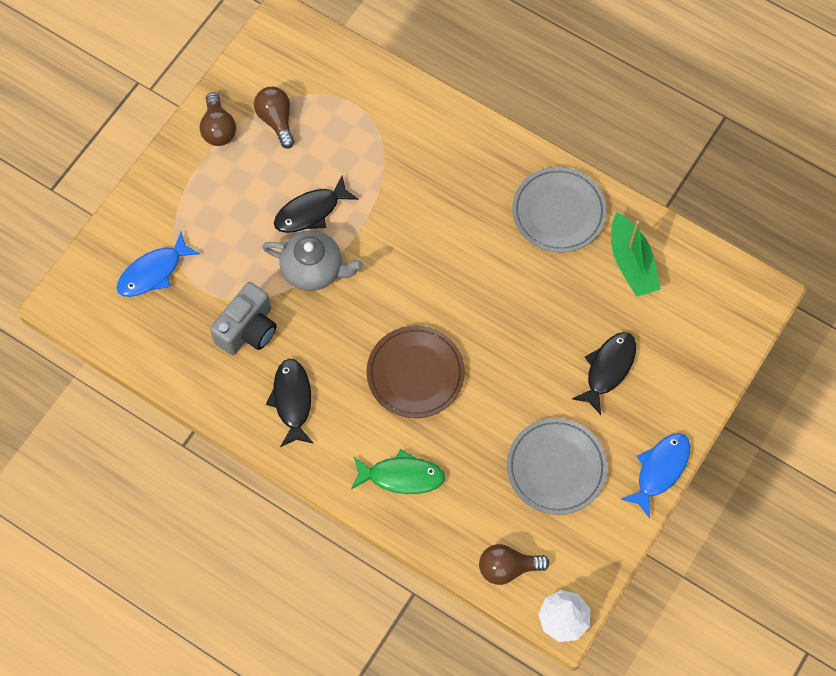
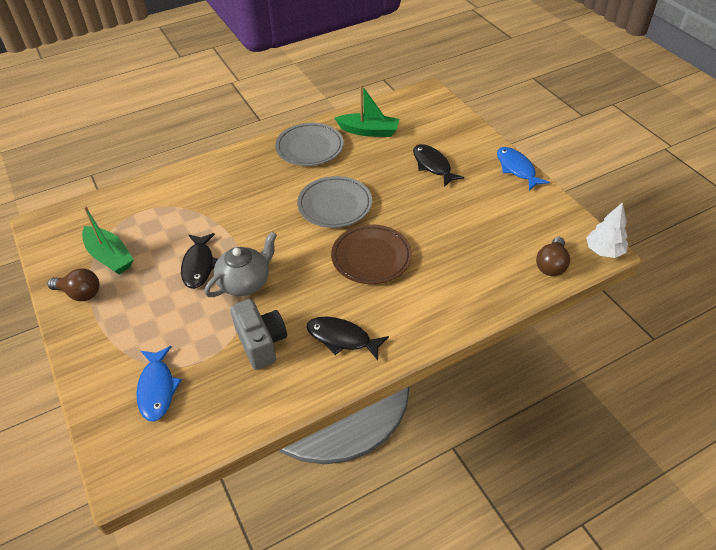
camera: 60 degrees left, 20 degrees down
(276, 120) = (110, 257): brown light bulb -> green boat
(401, 476) = (447, 296): green fish -> none
(556, 468) = (488, 213): grey plate -> grey plate (335, 205)

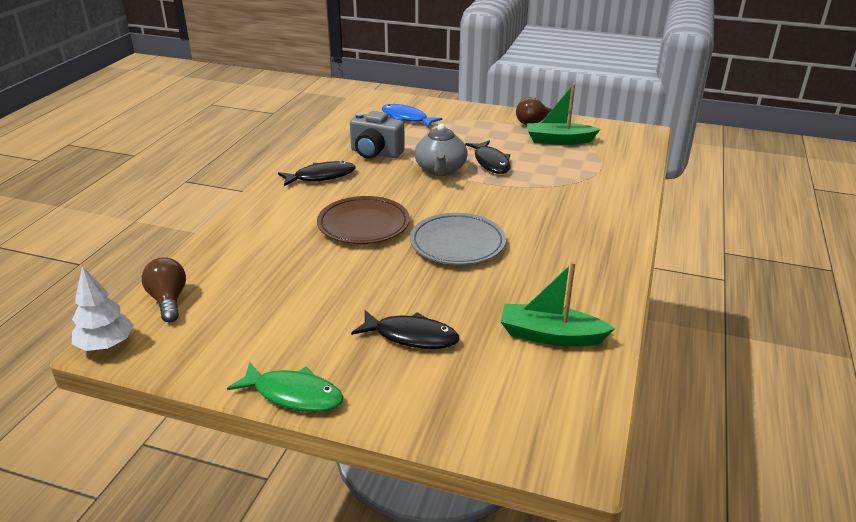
camera: 135 degrees right, 15 degrees down
(199, 265) = (491, 162): black fish -> black fish turned 150 degrees counterclockwise
(309, 148) = (577, 279): grey plate -> none
(369, 131) = (550, 336): green boat -> green boat turned 45 degrees clockwise
(517, 169) = (293, 395): blue fish -> green fish

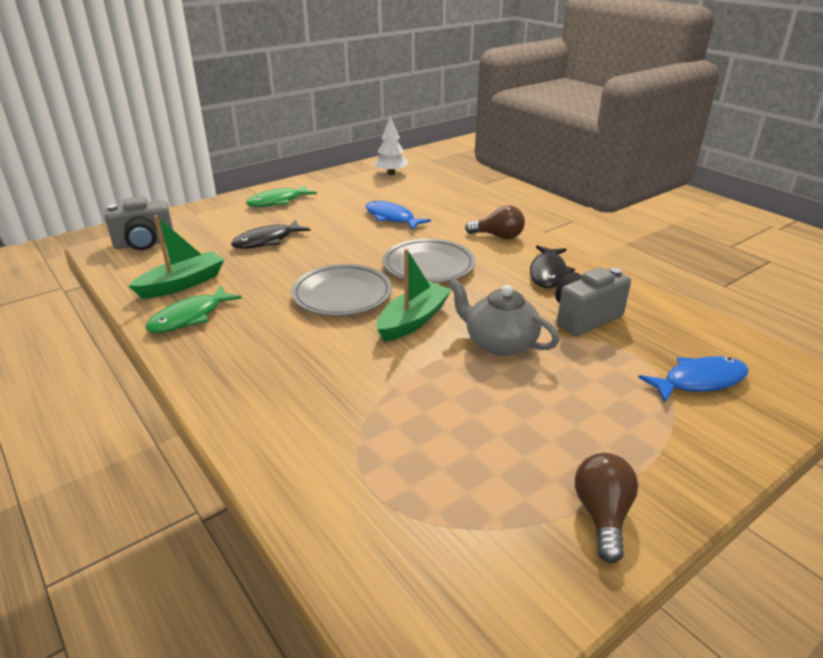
camera: 125 degrees right, 0 degrees up
(168, 300) = (413, 190): brown light bulb -> brown light bulb (498, 236)
(272, 282) = (392, 218): none -> blue fish
(363, 225) = (428, 266): brown plate -> grey plate
(491, 162) = (485, 389): black fish -> none
(523, 430) = (144, 244): none -> grey camera
(559, 140) = (503, 501): green boat -> green boat (413, 320)
(582, 297) = (190, 317): none -> green fish

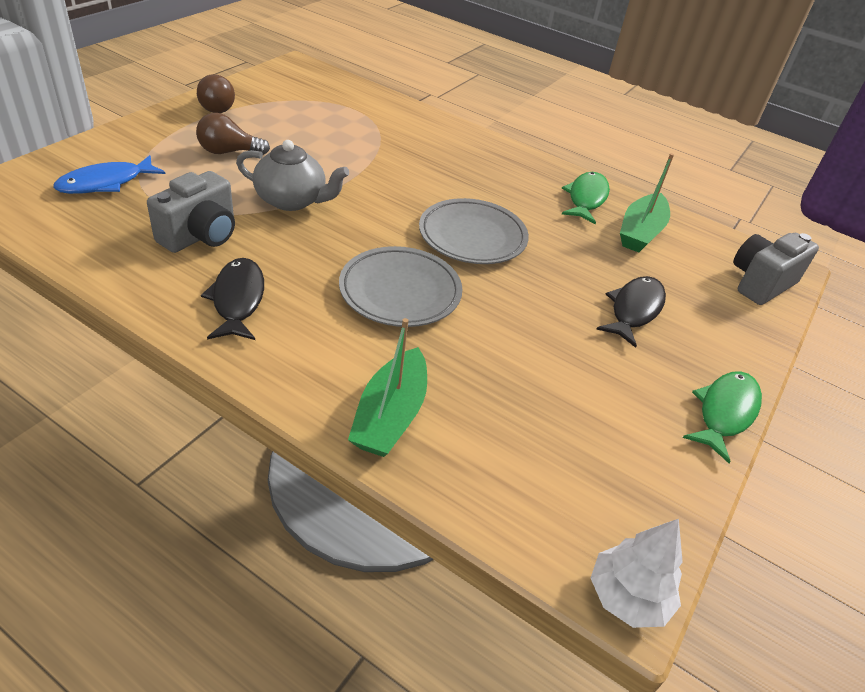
camera: 155 degrees right, 10 degrees up
(392, 218) = (509, 396): blue fish -> none
(413, 320) = (383, 215): green boat -> green boat (390, 415)
(498, 236) = (317, 372): brown light bulb -> brown light bulb (228, 152)

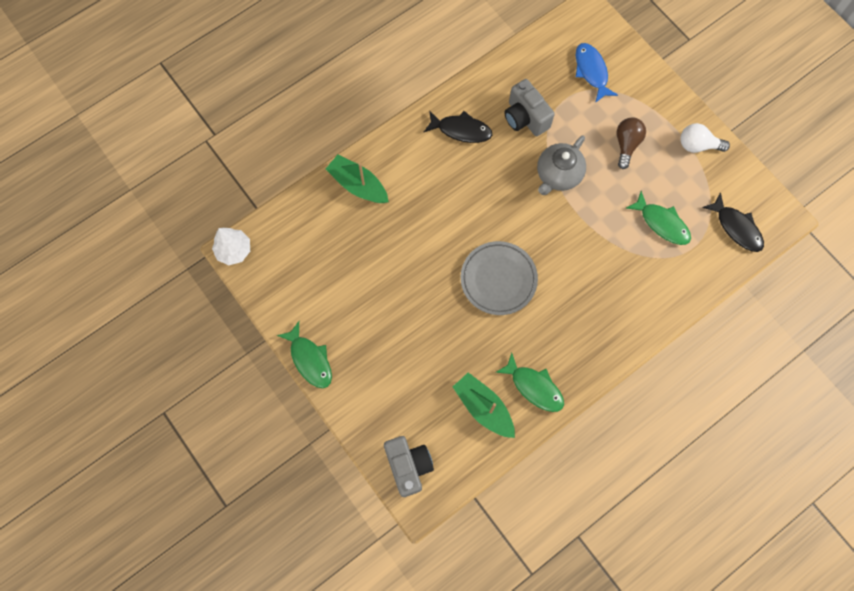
camera: 115 degrees right, 30 degrees up
(217, 107) = (697, 145): brown light bulb -> white light bulb
(333, 127) = (661, 223): none -> green fish
(400, 291) = (450, 216): grey plate -> none
(634, 310) = (402, 354): black fish -> black fish (736, 227)

